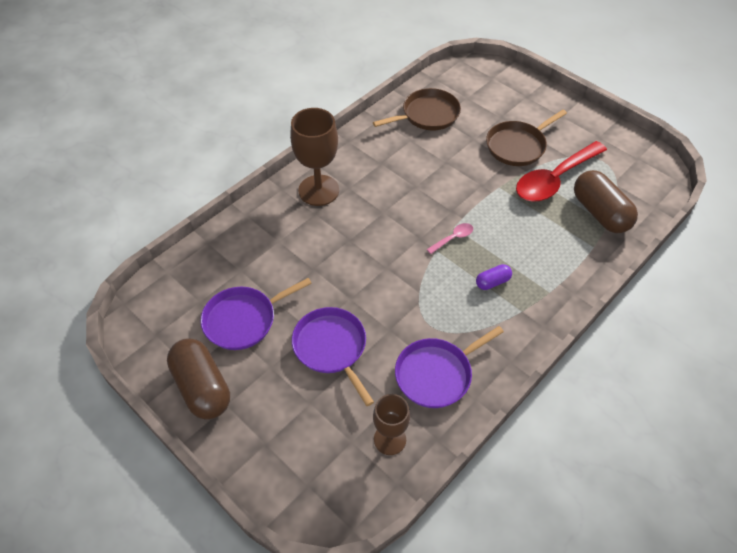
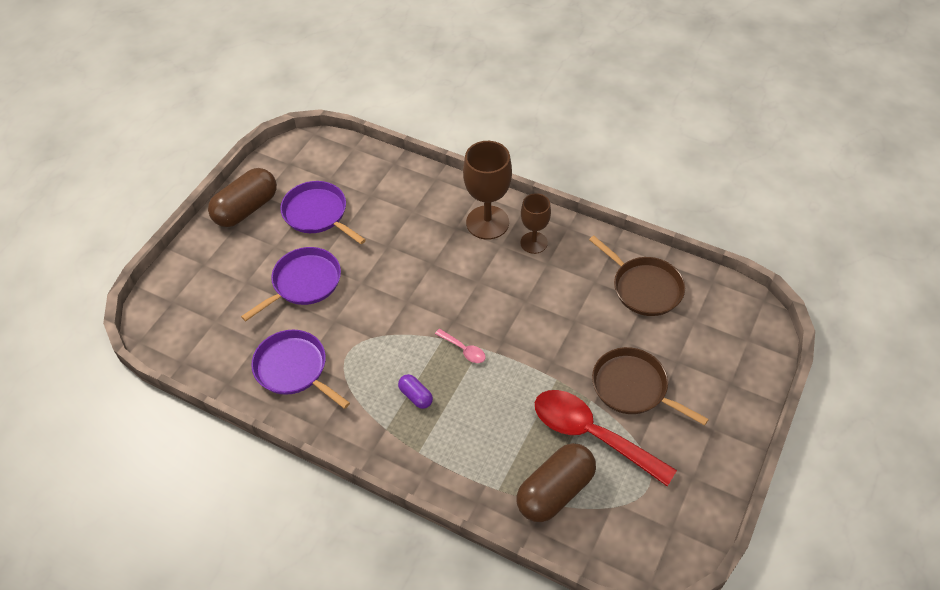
camera: 75 degrees right, 0 degrees up
(390, 439) = (221, 347): brown goblet -> brown goblet (534, 243)

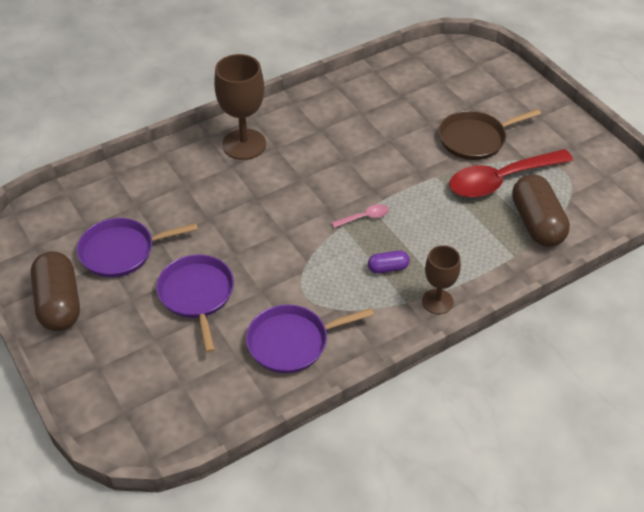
camera: 60 degrees left, 5 degrees down
(534, 243) = (291, 127): brown goblet -> brown goblet (437, 301)
(644, 287) = (389, 90): brown pan -> none

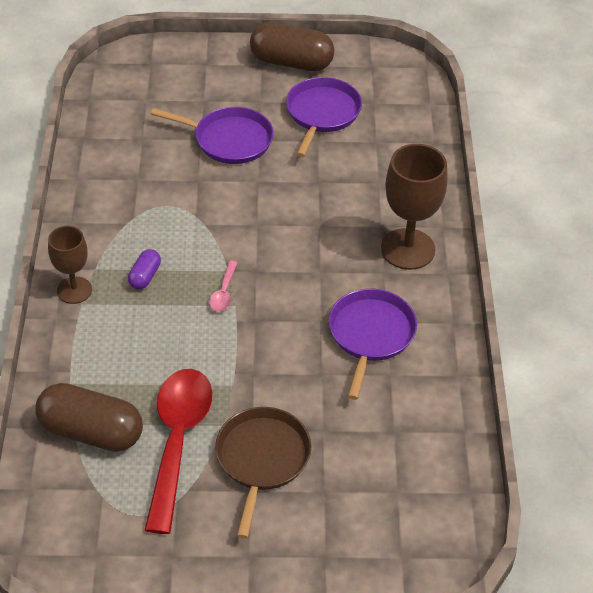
camera: 120 degrees right, 0 degrees up
(292, 342) = (125, 175): purple pan -> purple pan (370, 335)

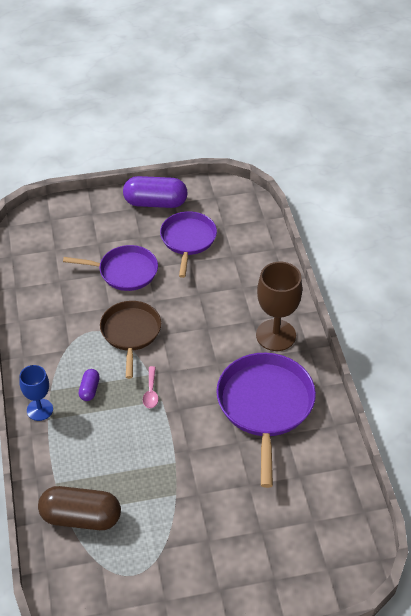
camera: 10 degrees left, 0 degrees up
(74, 290) = (39, 410): brown goblet -> blue goblet
(178, 441) = (146, 513): red spoon -> none
(262, 459) = (211, 515): brown pan -> brown pan (131, 333)
(291, 62) = (155, 203): brown capsule -> purple capsule
(370, 335) = (265, 406): purple pan -> purple pan, size x1.52

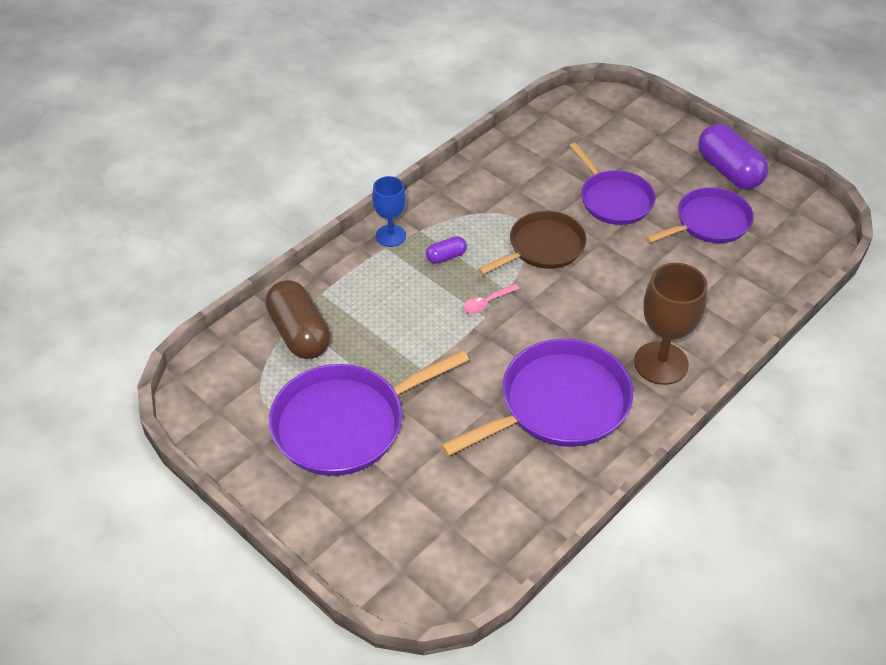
camera: 55 degrees right, 0 degrees up
(186, 534) = (345, 423): none -> purple pan

